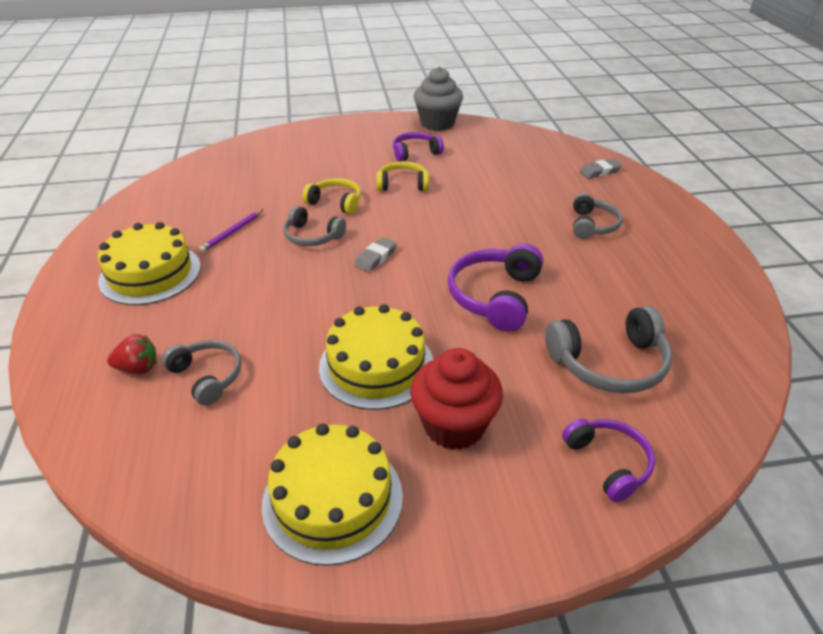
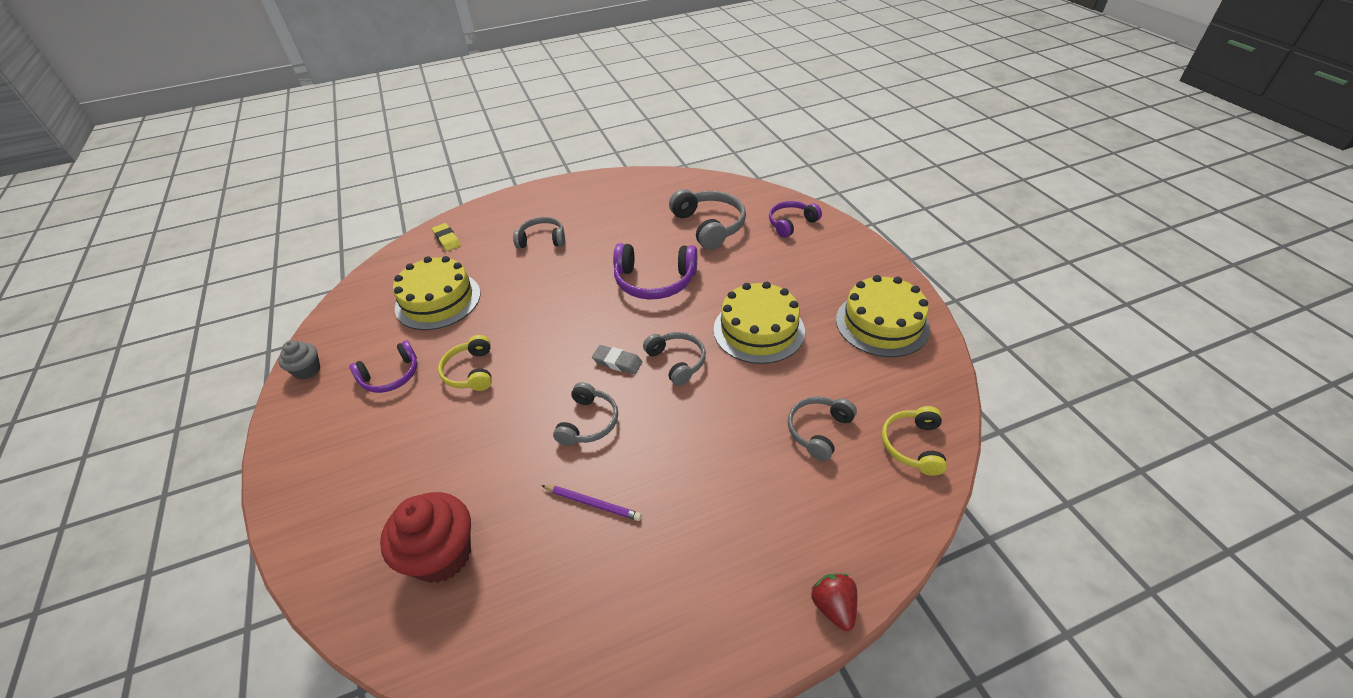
camera: 100 degrees left, 5 degrees up
(138, 368) = (834, 489): red strawberry -> red strawberry (833, 607)
(150, 273) = (693, 556): yellow cake -> yellow cake (438, 300)
(335, 202) = (514, 421): yellow headphones -> yellow headphones (913, 445)
(357, 294) = (677, 362): none -> grey headphones
(415, 152) = (391, 376): purple headphones -> purple headphones turned 90 degrees counterclockwise
(437, 123) = (307, 370): grey cupcake -> grey cupcake, size x0.55
(454, 425) = (795, 283): red cupcake -> red cupcake (442, 555)
(600, 171) = (447, 239): grey eraser -> yellow eraser

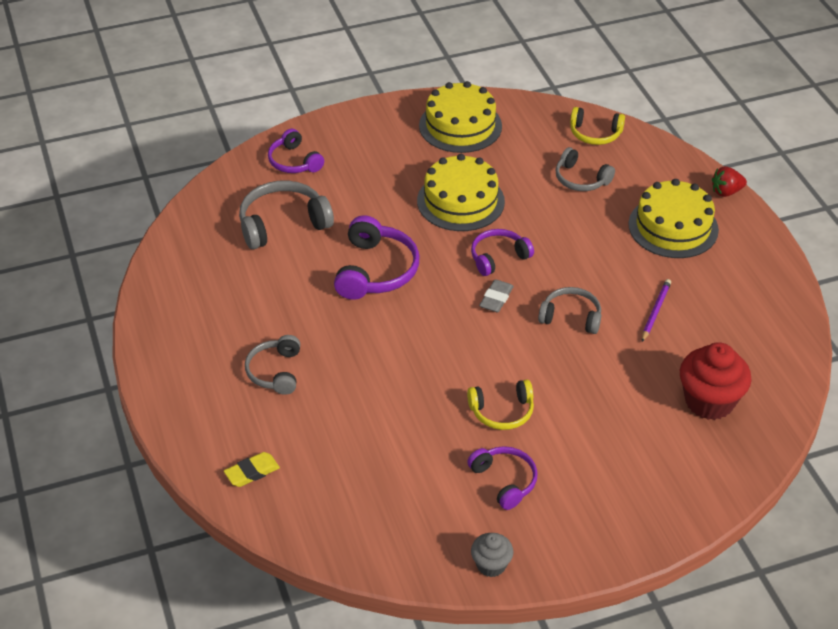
camera: 90 degrees left, 0 degrees up
(438, 300) = (381, 460): yellow cake -> yellow cake (673, 227)
(677, 362) = (498, 257): grey headphones -> purple headphones

